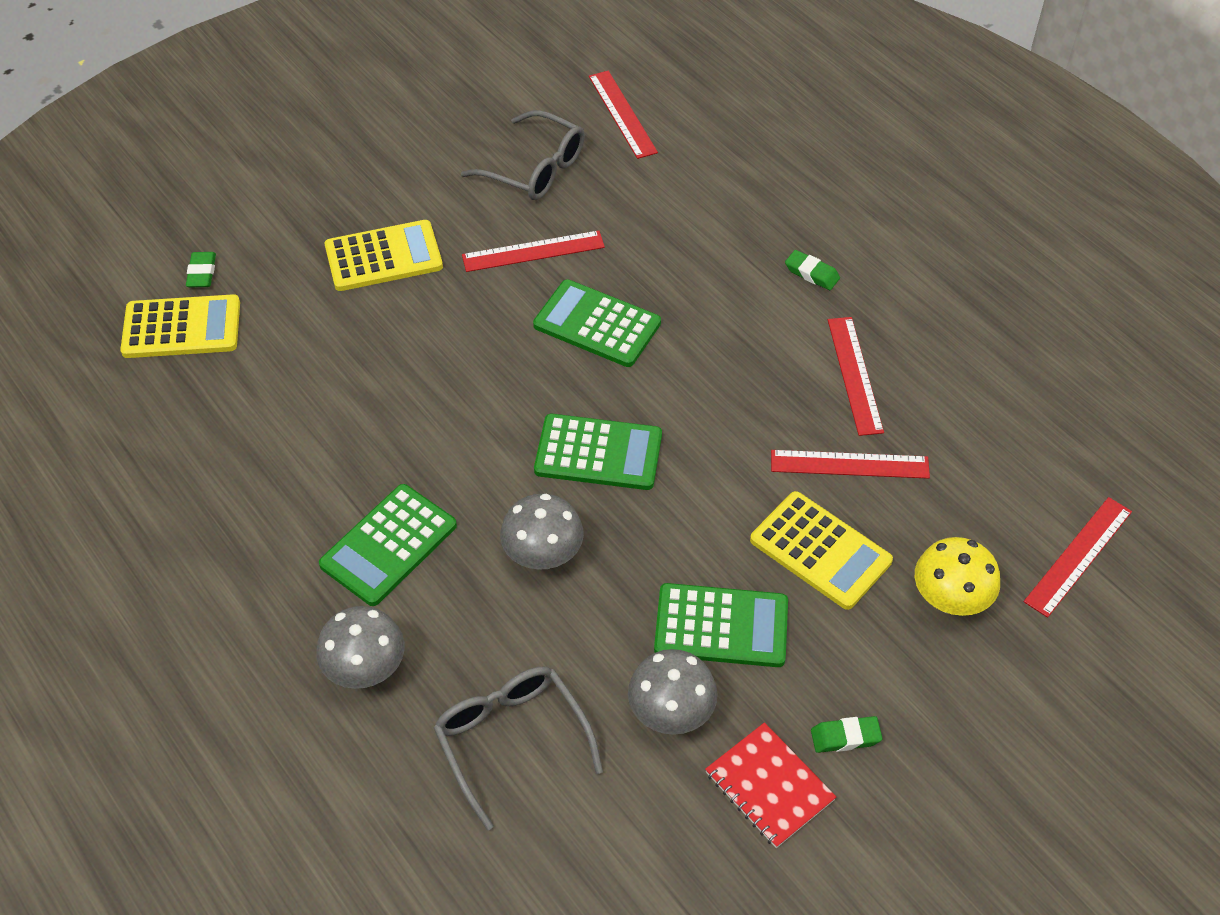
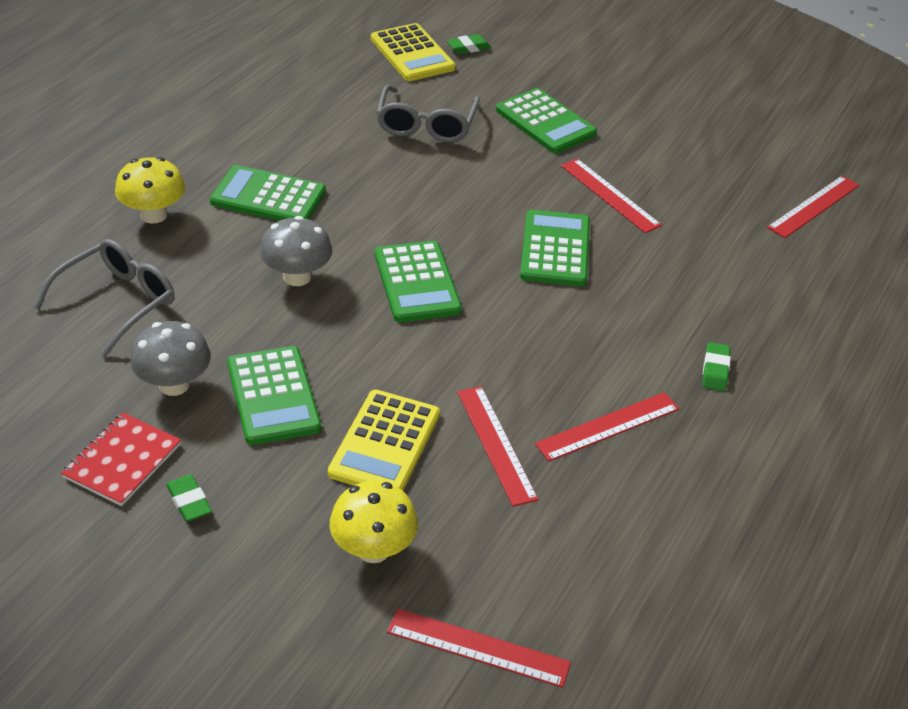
camera: 65 degrees right, 10 degrees down
(365, 669) = (153, 215): grey mushroom -> yellow mushroom
(383, 257) = (545, 122): yellow calculator -> green calculator
(535, 169) = (704, 173): grey glasses -> grey glasses (426, 125)

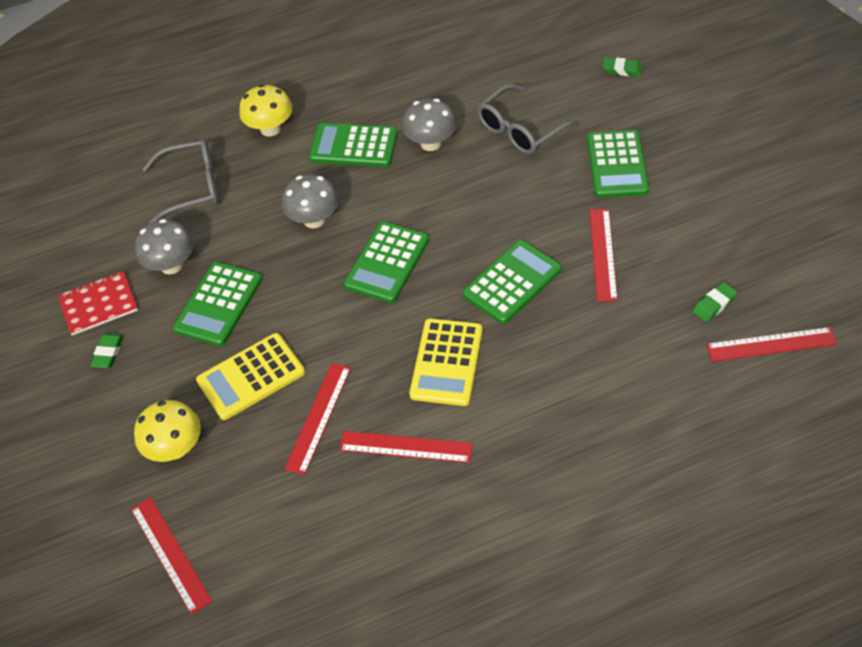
camera: 45 degrees right, 10 degrees up
(268, 197) = (353, 146): green calculator -> green calculator turned 45 degrees counterclockwise
(348, 166) = (430, 143): none -> grey mushroom
(412, 54) = (571, 59): yellow calculator -> yellow calculator (446, 362)
(715, 370) = (530, 446): green eraser -> green eraser (714, 304)

